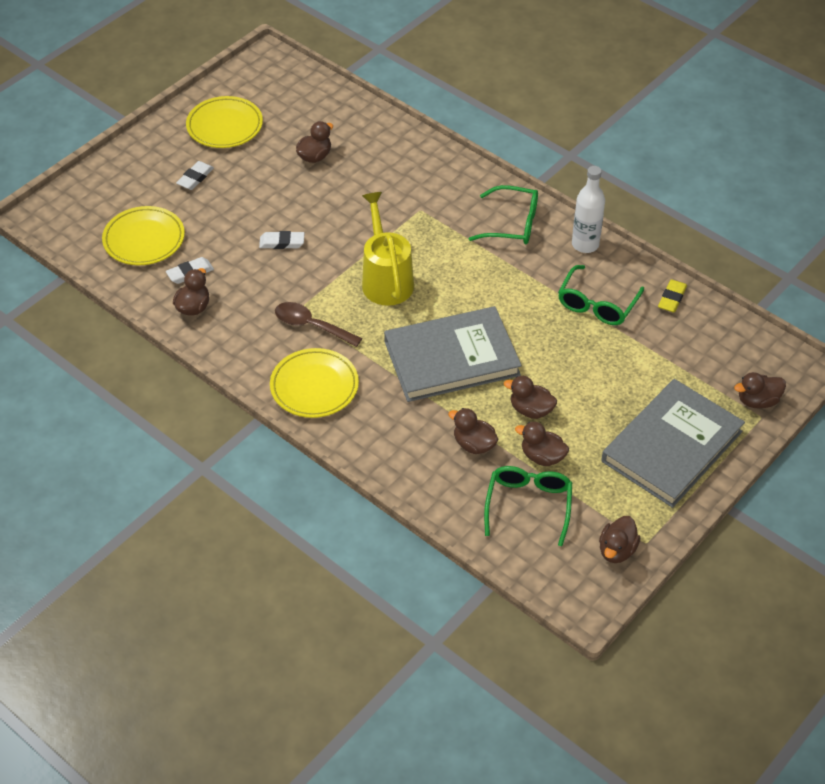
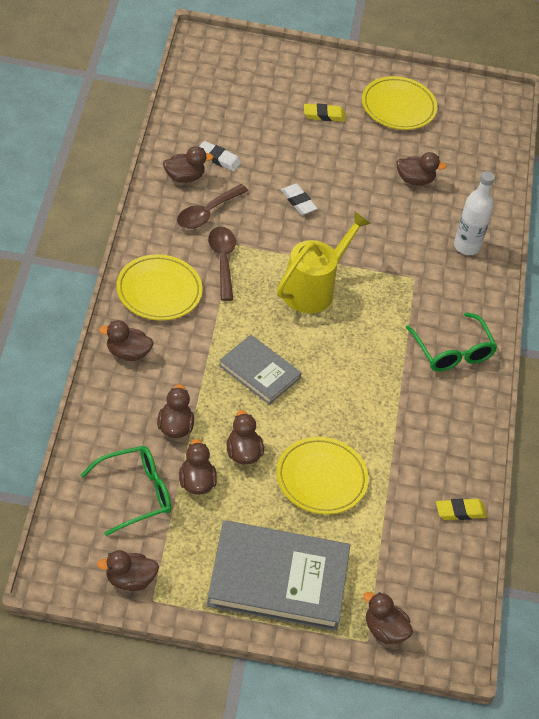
camera: 50 degrees right, 0 degrees up
(144, 239) = (231, 114): yellow plate -> yellow plate (321, 479)
(195, 178) = (324, 115): white eraser -> yellow eraser
(248, 311) = (207, 213): none -> brown spoon
(370, 441) = (127, 353): none -> brown duck
(451, 358) = (259, 372): grey book -> grey book, size x0.57
(585, 244) = (473, 417): white bottle -> white bottle (466, 246)
(597, 304) = (405, 455): green glasses -> none

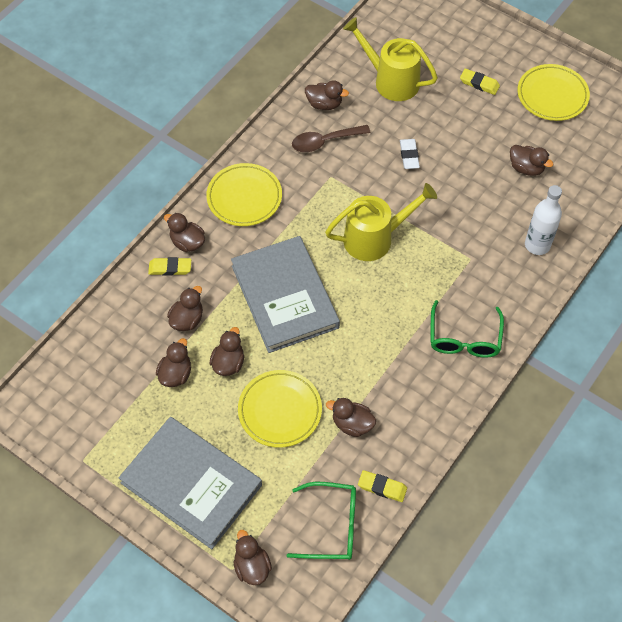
camera: 35 degrees right, 10 degrees up
(125, 384) = (170, 268): none -> yellow eraser
(129, 580) = (75, 436): brown duck -> brown duck (352, 424)
(136, 494) = (123, 365): green glasses -> green glasses (332, 526)
(218, 158) = (363, 96): white eraser -> none
(222, 260) = (312, 188): brown spoon -> none
(236, 136) = (390, 80): none -> yellow watering can
(259, 372) = (285, 296): grey book -> grey book, size x1.74

